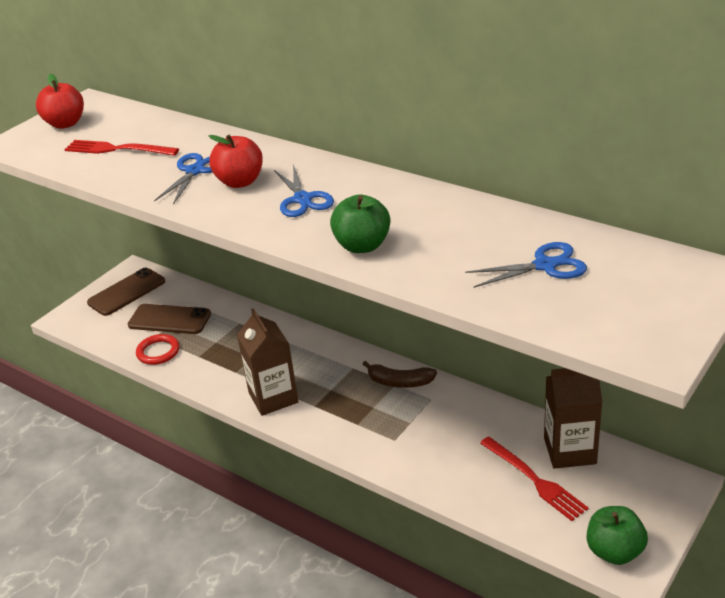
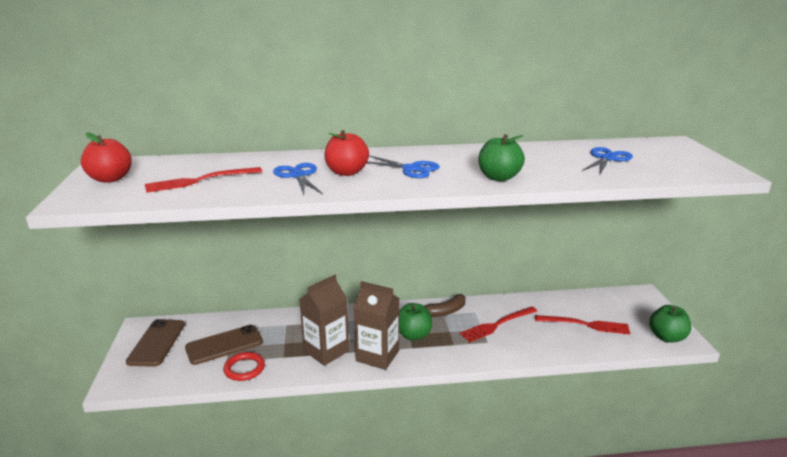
camera: 45 degrees left, 10 degrees down
(333, 393) = (413, 335): none -> green apple
(432, 426) = (497, 325): none -> red fork
(570, 451) = (579, 304): brown carton -> brown carton (326, 351)

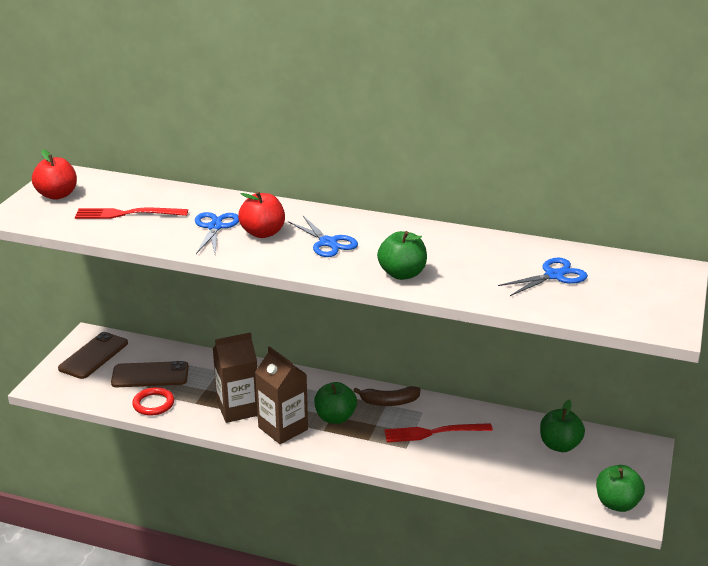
camera: 25 degrees right, 5 degrees up
(585, 325) = (534, 462): red fork -> none
(590, 308) = (559, 445): none -> green apple

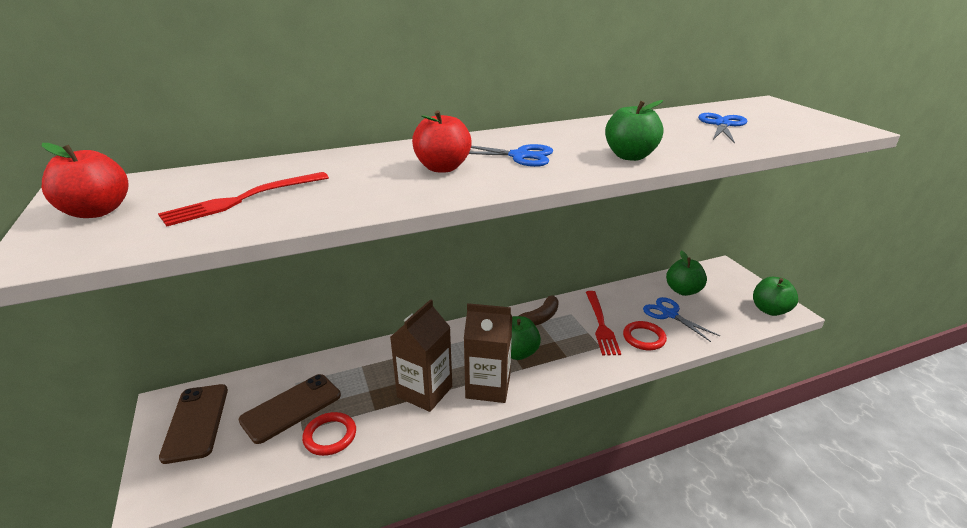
camera: 40 degrees left, 0 degrees up
(215, 227) = (381, 178): blue scissors -> blue scissors (669, 314)
(433, 432) = (601, 325): red fork -> red fork turned 45 degrees counterclockwise
(453, 461) = (644, 338): none -> red ring

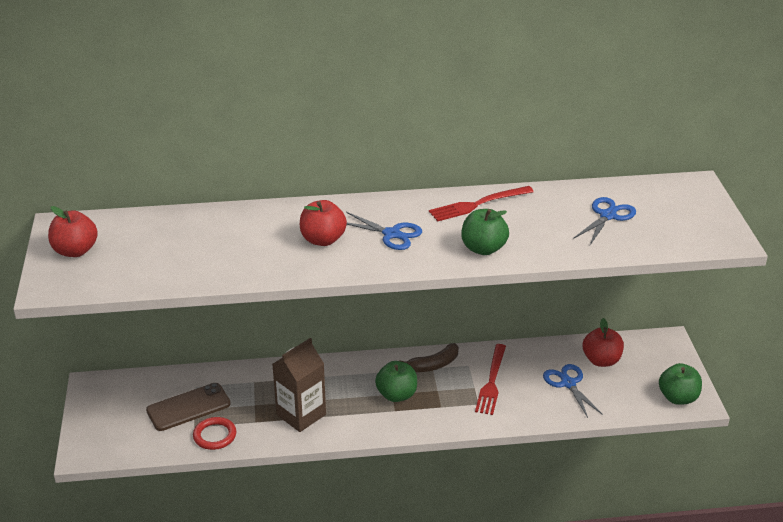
camera: 15 degrees right, 5 degrees up
(196, 422) = (113, 404): brown phone -> none
(242, 199) = (169, 254): red fork -> red fork (477, 204)
(488, 386) = (357, 420): brown carton -> none
(644, 338) = (525, 403): red ring -> none
(683, 291) = (601, 360): green apple -> red apple

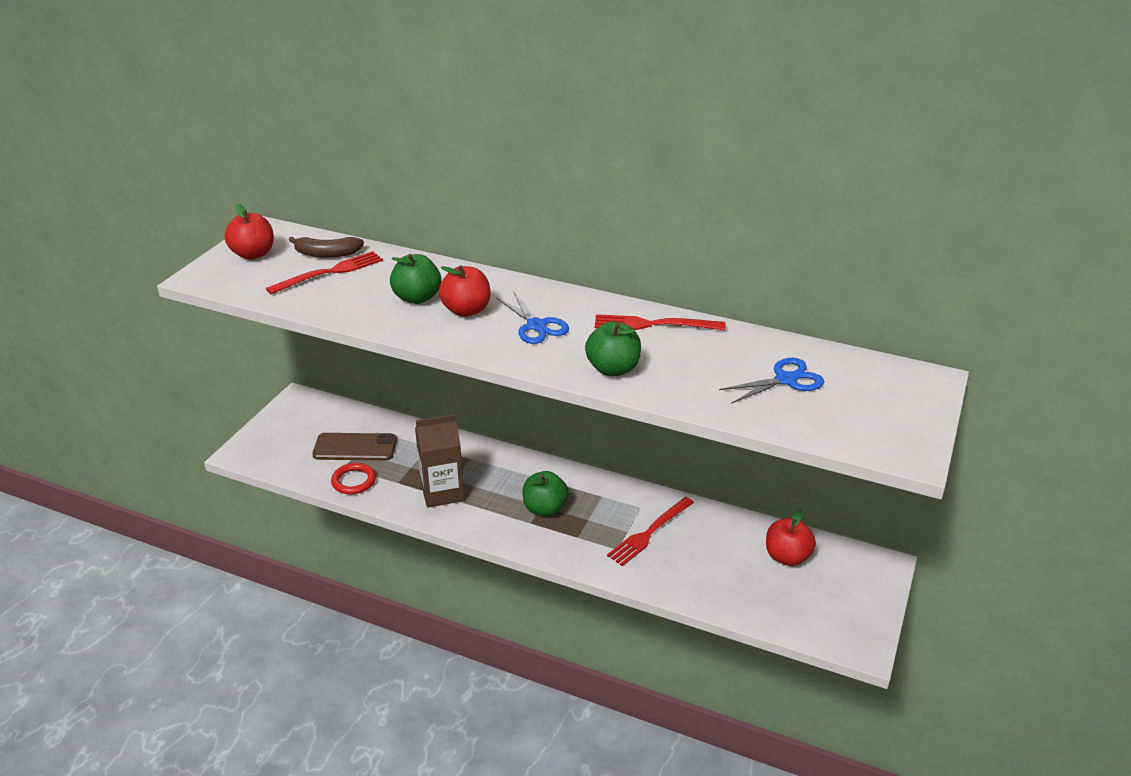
camera: 30 degrees right, 0 degrees up
(168, 245) = (330, 272): none -> red fork
(433, 365) = (605, 494): brown banana -> brown banana (327, 254)
(568, 383) = (729, 566): blue scissors -> none
(678, 398) = (843, 632): green apple -> green apple (417, 298)

